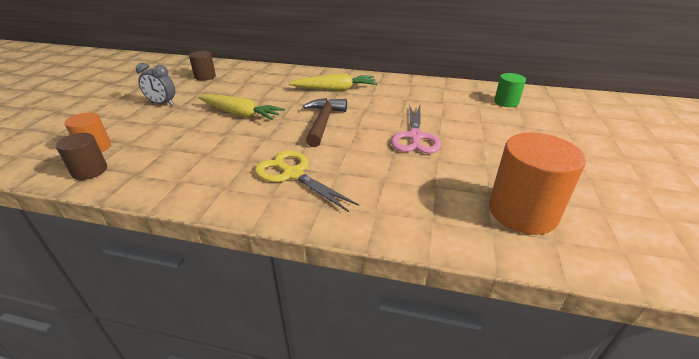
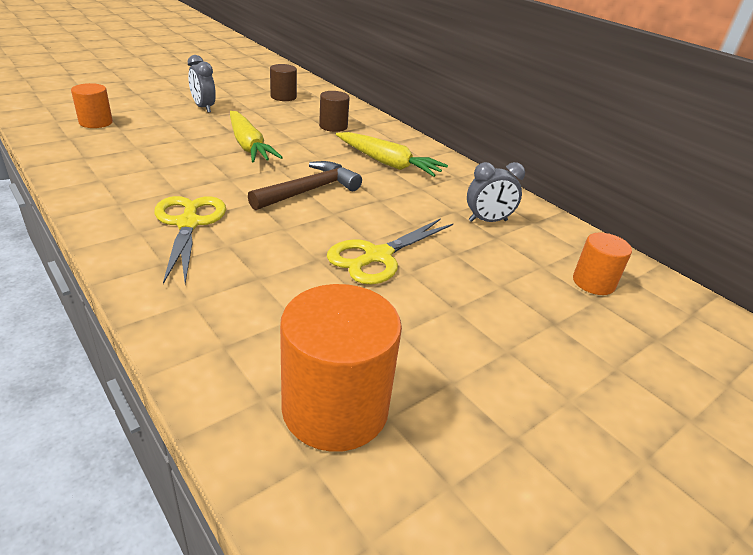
camera: 35 degrees right, 0 degrees up
(90, 171) = (62, 139): brown cylinder -> brown cylinder (333, 126)
(415, 137) = (377, 256): pink scissors -> yellow scissors
(427, 96) = (487, 221): none -> grey clock
(506, 102) = (593, 282): green cylinder -> orange cylinder

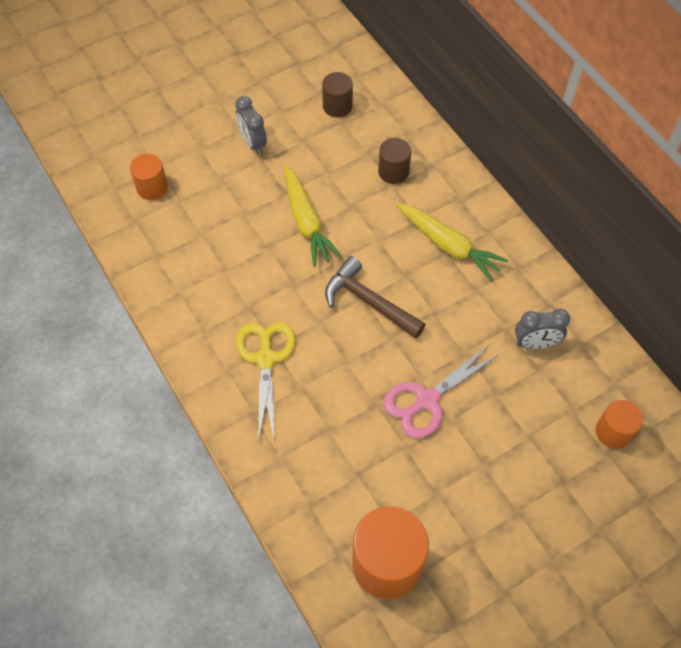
camera: 10 degrees right, 25 degrees up
(309, 191) = (368, 301): brown hammer -> brown hammer turned 105 degrees counterclockwise
(377, 256) = (426, 400): yellow scissors -> pink scissors

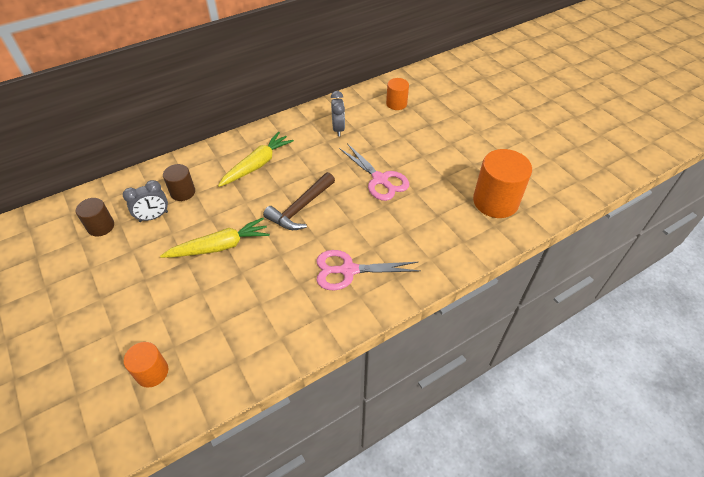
camera: 90 degrees left, 10 degrees down
(253, 143) = (122, 287): grey clock -> grey clock (153, 217)
(266, 359) = (348, 270): yellow scissors -> pink scissors

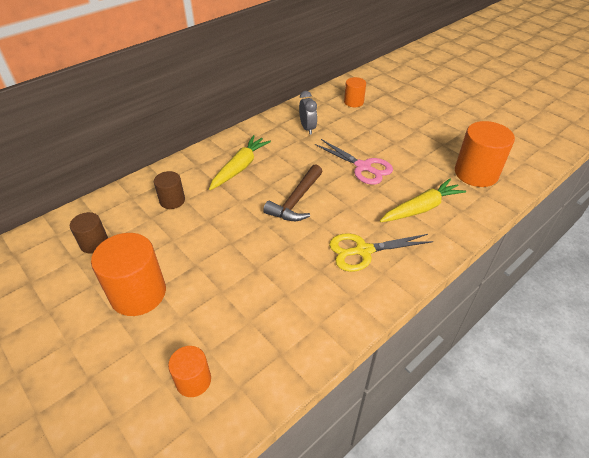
camera: 10 degrees left, 5 degrees down
(127, 282) = (138, 293): none -> orange cylinder
(153, 217) = (148, 227): grey clock -> none
(220, 246) = (227, 246): yellow carrot -> yellow carrot (421, 208)
(348, 270) = (363, 251): pink scissors -> yellow scissors

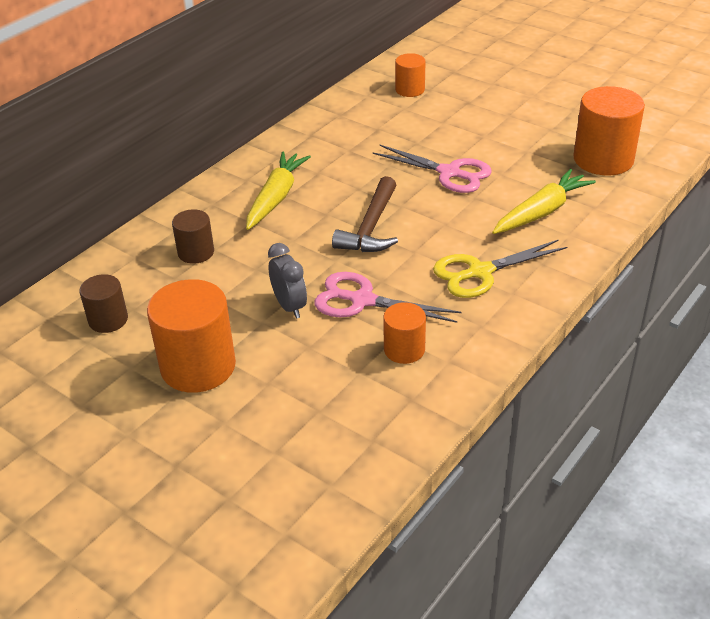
camera: 10 degrees left, 5 degrees down
(193, 380) = (312, 444): orange cylinder -> orange cylinder (404, 349)
(271, 259) = (362, 300): none -> pink scissors
(307, 128) = (354, 134): grey clock -> grey clock (289, 306)

